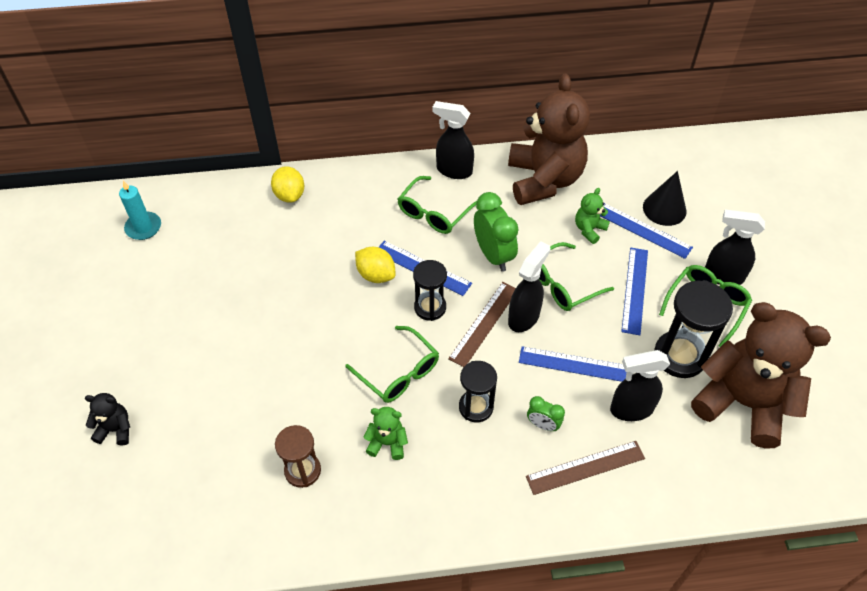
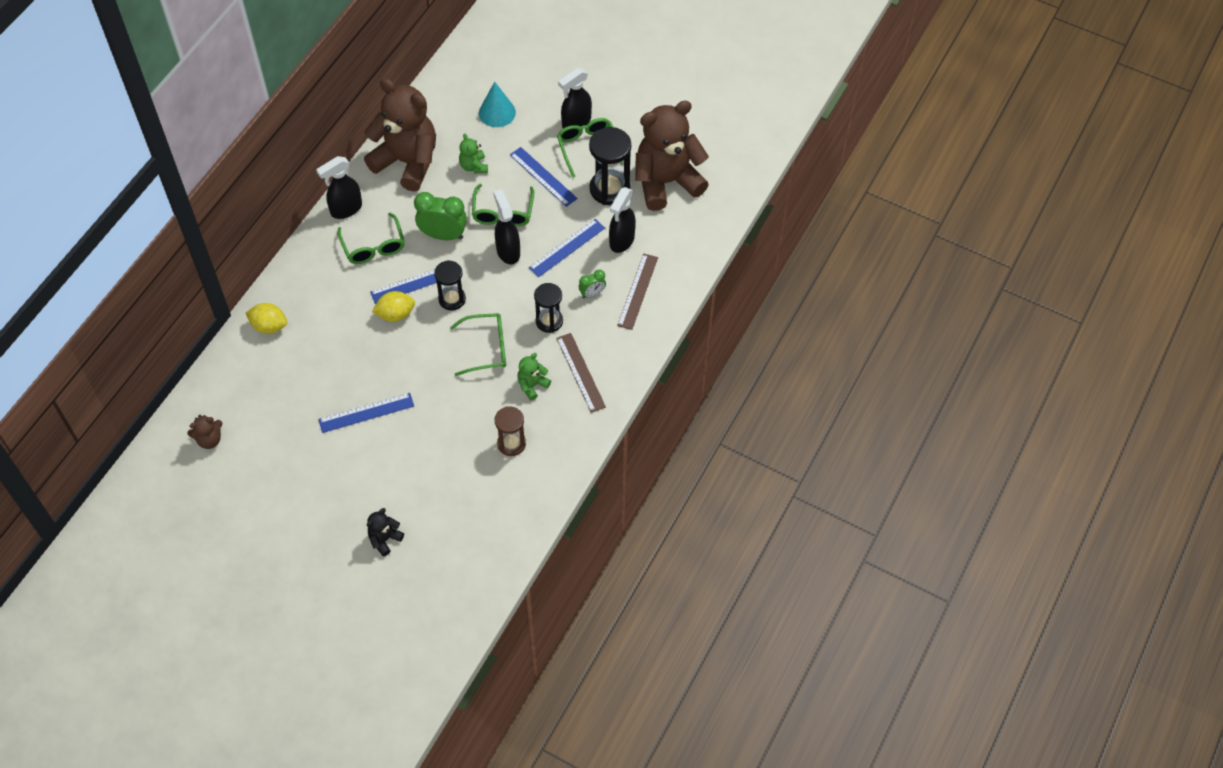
camera: 55 degrees left, 5 degrees up
(143, 227) = (209, 439): turquoise candle -> brown teddy bear
(484, 323) = (492, 276): brown ruler -> brown ruler (581, 372)
(642, 230) = (502, 137): blue ruler -> blue ruler (366, 413)
(664, 209) = (497, 112): black cone -> turquoise cone

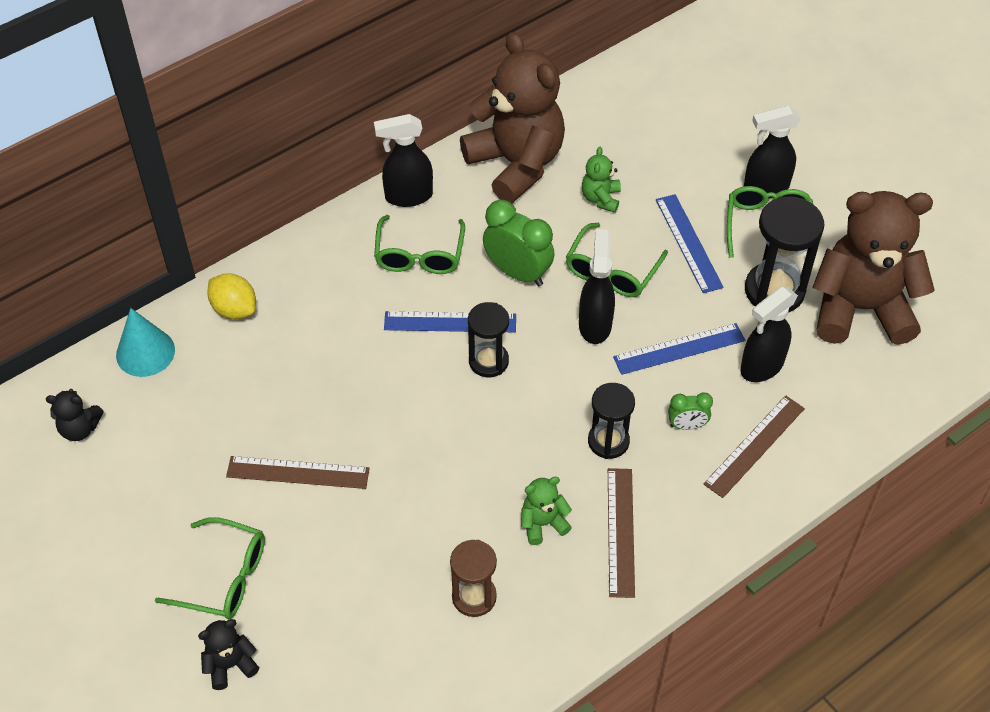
camera: 25 degrees right, 5 degrees down
(209, 439) = (80, 428): brown teddy bear -> black teddy bear
(366, 413) = (298, 473): blue ruler -> brown ruler
(395, 314) = (403, 354): yellow lemon -> none
(487, 348) = (504, 446): green glasses -> green glasses (224, 577)
(497, 112) = (663, 141): turquoise cone -> turquoise cone (145, 352)

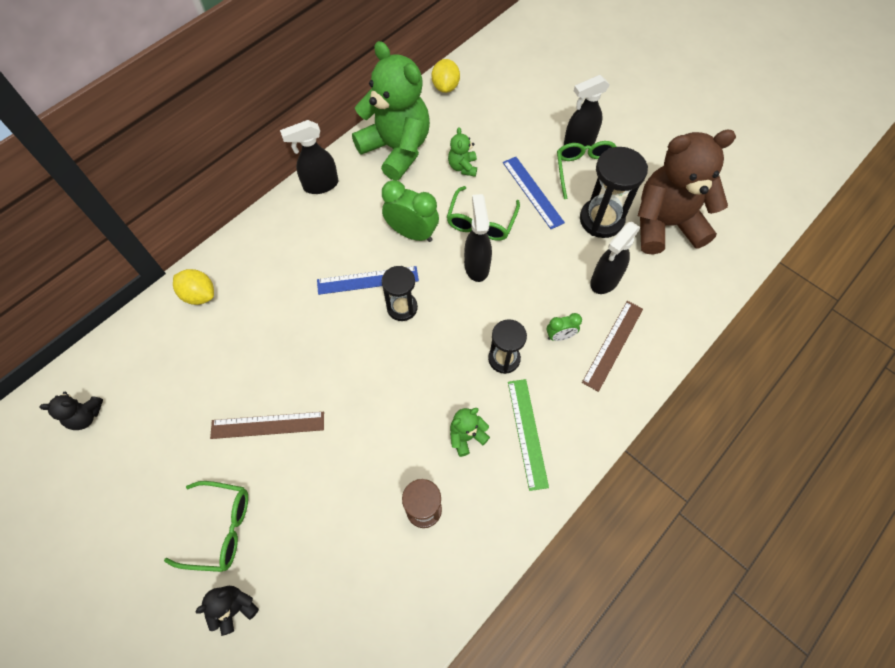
camera: 10 degrees left, 10 degrees up
(145, 352) = (132, 342): turquoise cone -> none
(419, 255) = (336, 230): green glasses -> none
(516, 164) = (396, 149): brown teddy bear -> green teddy bear
(597, 91) = (445, 87): none -> yellow lemon
(621, 531) = (527, 433): brown ruler -> green ruler
(679, 349) = (542, 276): blue ruler -> none

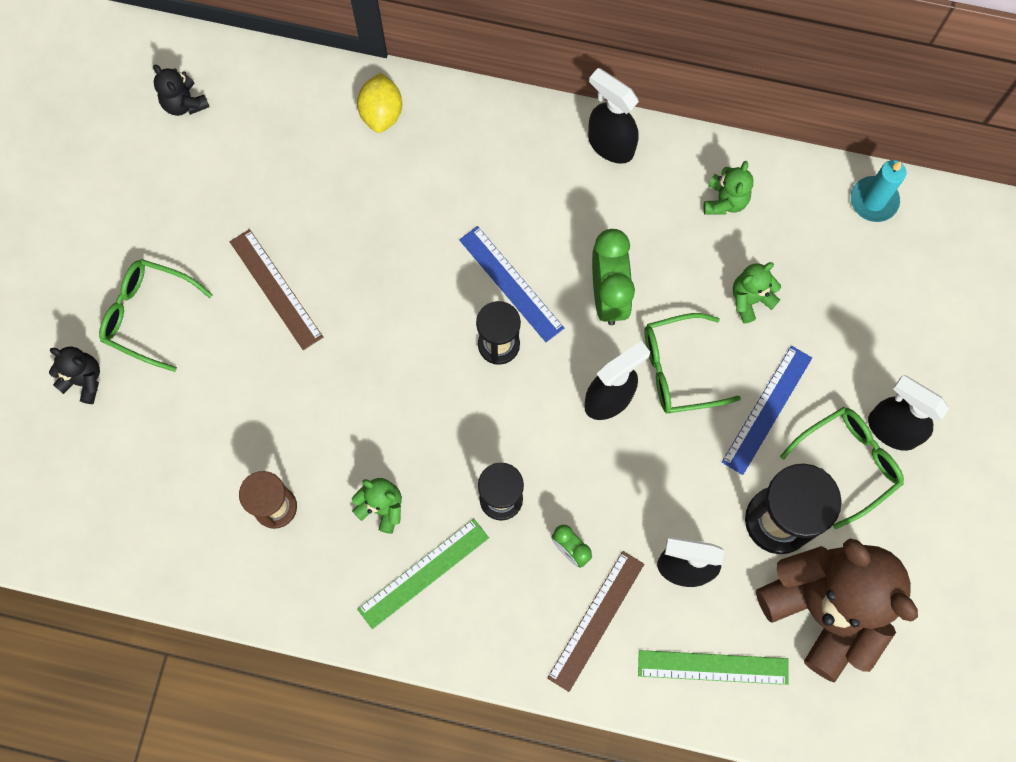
camera: 60 degrees right, 10 degrees up
(220, 528) = (148, 315): green glasses -> green glasses turned 135 degrees clockwise
(396, 149) = (725, 201): green teddy bear -> green teddy bear, size x0.41
(445, 87) = (873, 200): yellow lemon -> turquoise candle
(613, 345) = (596, 620): brown ruler -> brown ruler turned 60 degrees counterclockwise
(673, 297) = (713, 667): none -> green ruler

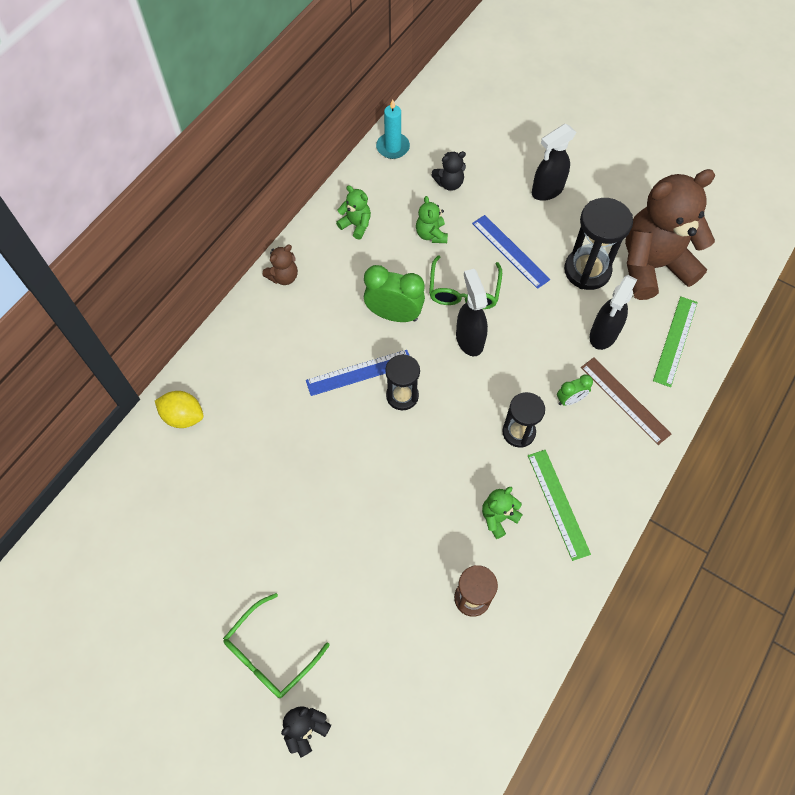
camera: 70 degrees left, 10 degrees down
(184, 103) = (96, 565): black teddy bear -> black teddy bear (449, 183)
(275, 289) = (292, 541): brown ruler -> none
(610, 144) = (283, 277): black spray bottle -> brown teddy bear
(848, 463) = (561, 220): green glasses -> none

